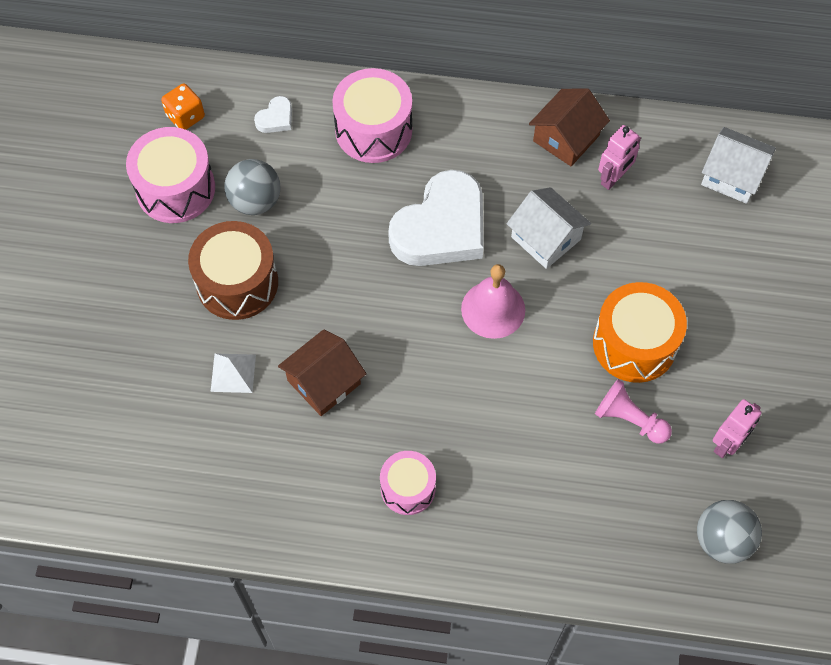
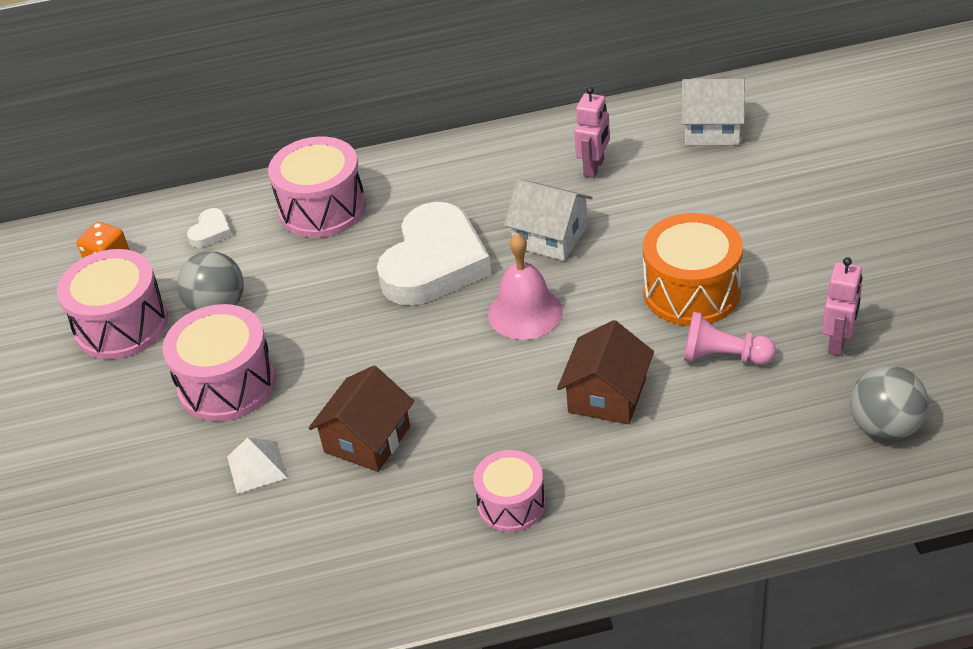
camera: 15 degrees left, 20 degrees down
(237, 283) = (227, 384): brown drum -> pink drum
(566, 138) = (528, 152): brown house -> brown house (607, 395)

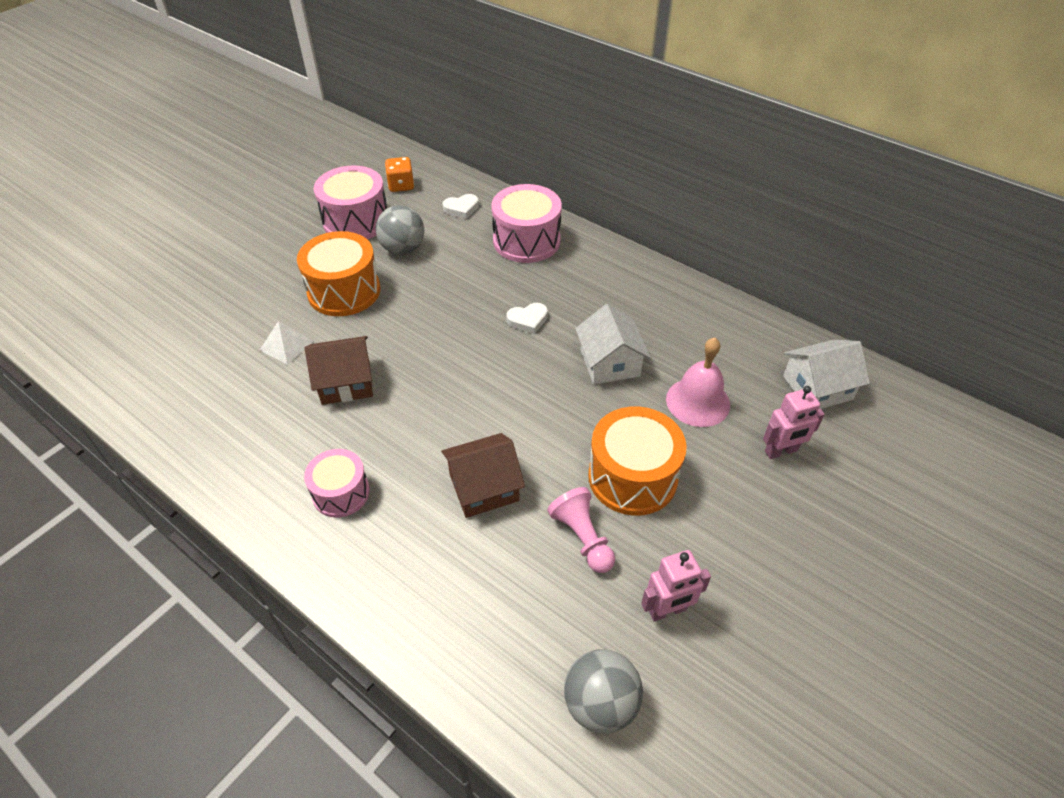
camera: 45 degrees right, 5 degrees up
(227, 384) = (344, 291): pink drum -> orange drum
(434, 263) = (528, 320): white heart -> white heart, size x0.41
(525, 312) = (524, 393): pink bell -> pink bell (698, 402)
(594, 168) = (701, 345): pink robot -> pink robot (781, 451)
(712, 129) = (817, 388): white house -> white house turned 75 degrees counterclockwise

